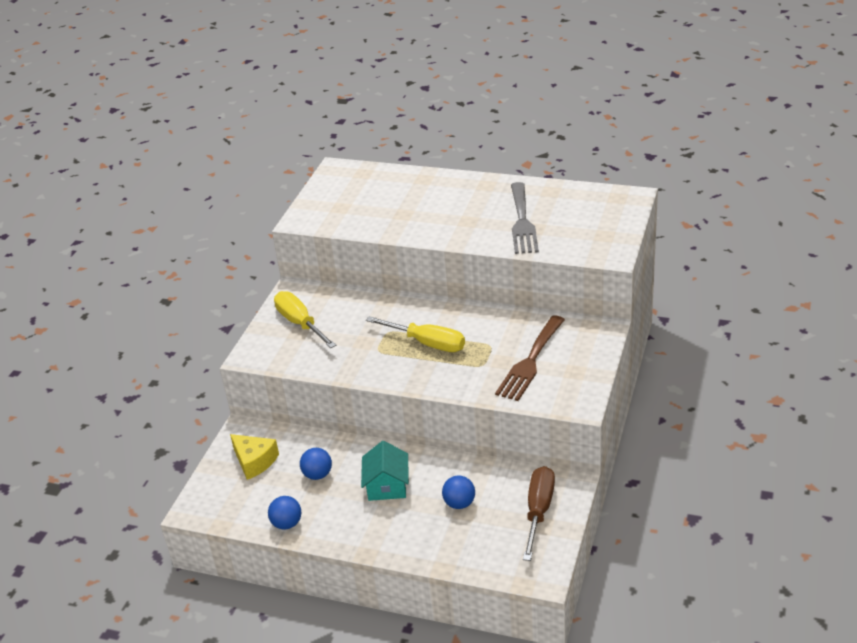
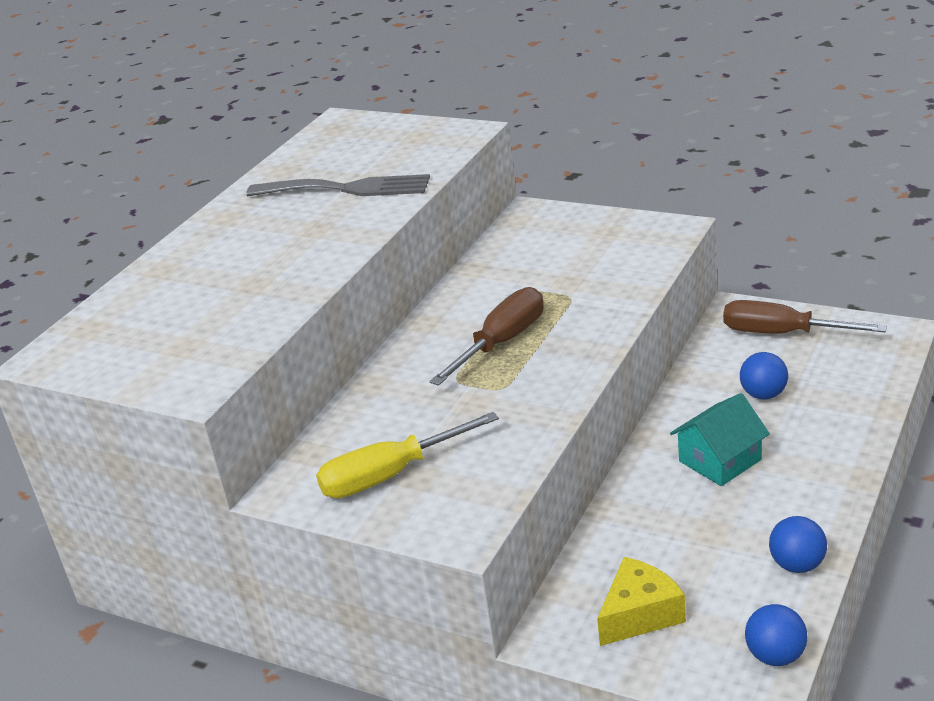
camera: 80 degrees left, 5 degrees down
(317, 475) = (685, 534): blue ball -> blue ball (775, 656)
(387, 485) = (720, 460): turquoise house -> turquoise house turned 45 degrees counterclockwise
(428, 343) = (502, 342): yellow screwdriver -> brown screwdriver
(530, 362) = (575, 261): brown fork -> none

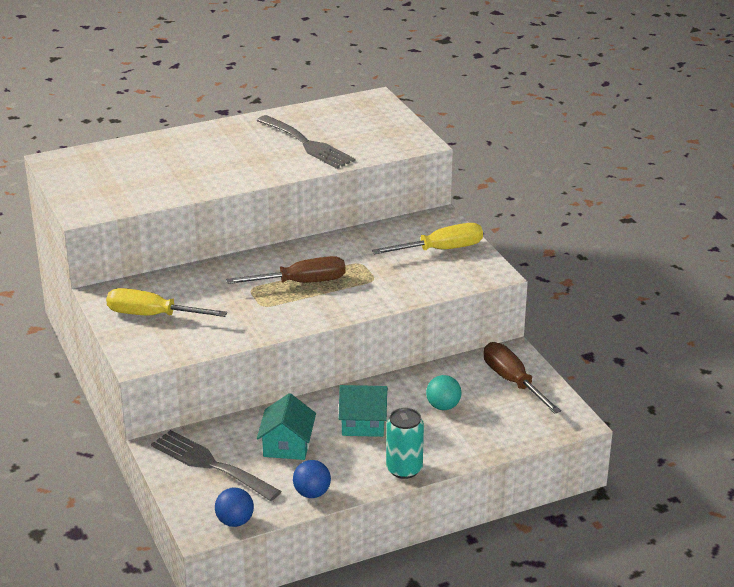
camera: 35 degrees right, 0 degrees up
(586, 235) = (442, 249): none -> yellow screwdriver
(640, 614) = (210, 464): yellow cheese -> grey fork
(684, 535) = (287, 445): none -> turquoise house
(763, 395) = (443, 406): blue ball -> turquoise ball
(837, 476) = (404, 469): none -> turquoise can

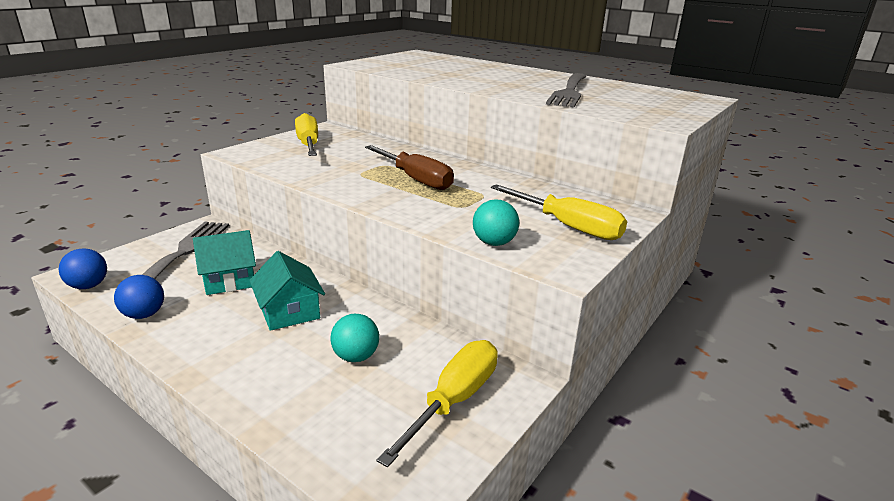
camera: 60 degrees right, 5 degrees down
(404, 469) = (207, 363): turquoise can -> none
(442, 285) = (494, 243): none -> turquoise ball
(512, 381) = (455, 399): brown screwdriver -> yellow screwdriver

